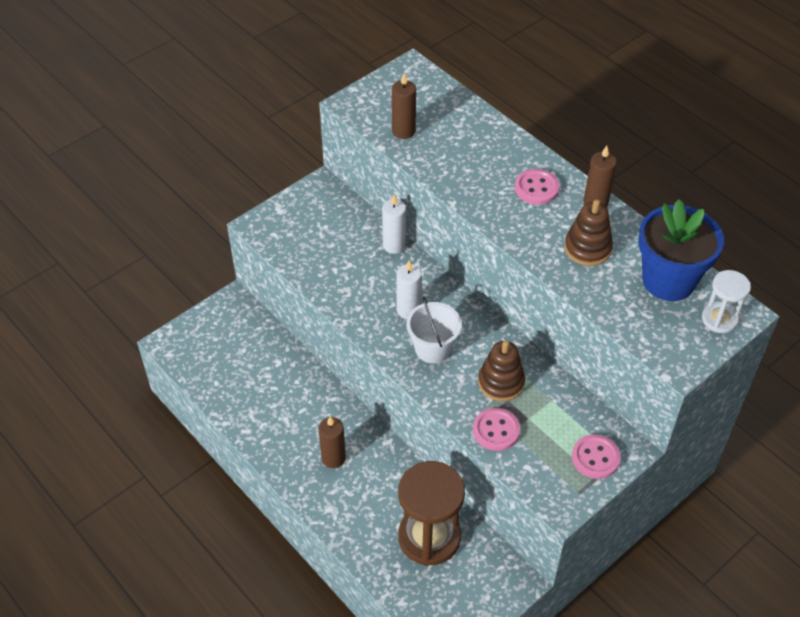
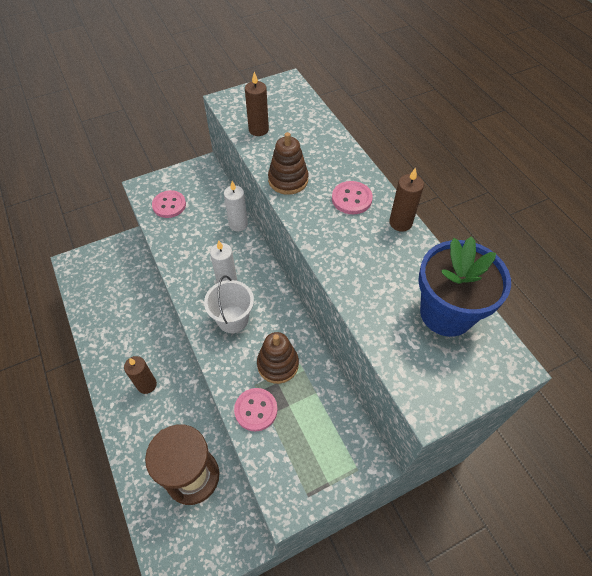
camera: 15 degrees right, 5 degrees up
(587, 248) = (378, 264): brown stacking toy -> brown stacking toy (288, 180)
(595, 458) = (335, 462): pink button -> pink button (169, 205)
(719, 319) = (486, 366): white hourglass -> none

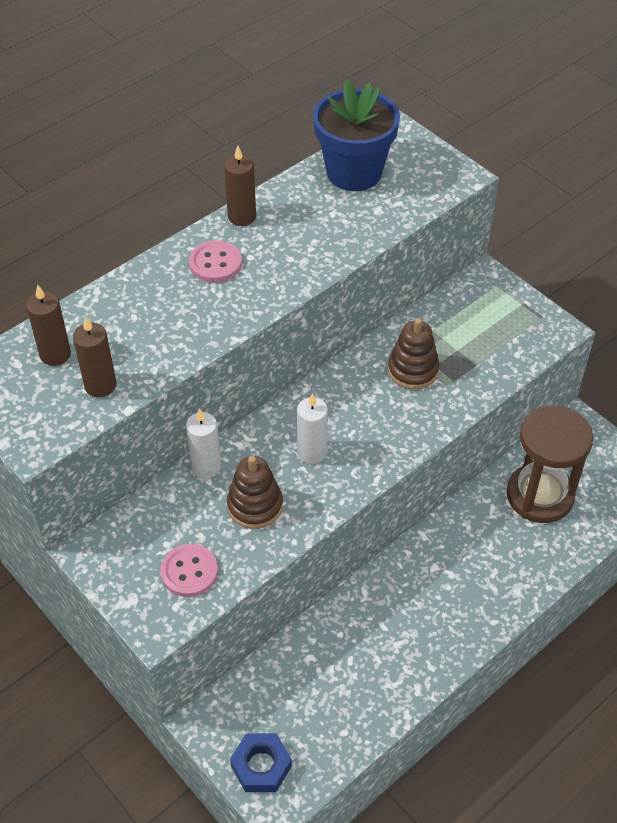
camera: 105 degrees left, 5 degrees down
(92, 261) = (261, 766): none -> blue nut
(147, 385) = (449, 589): brown candle -> brown candle (55, 354)
(232, 319) = (369, 429): white bucket -> none
(256, 410) = (475, 377): pink button -> none
(288, 180) = (199, 330): brown stacking toy -> brown stacking toy (255, 505)

